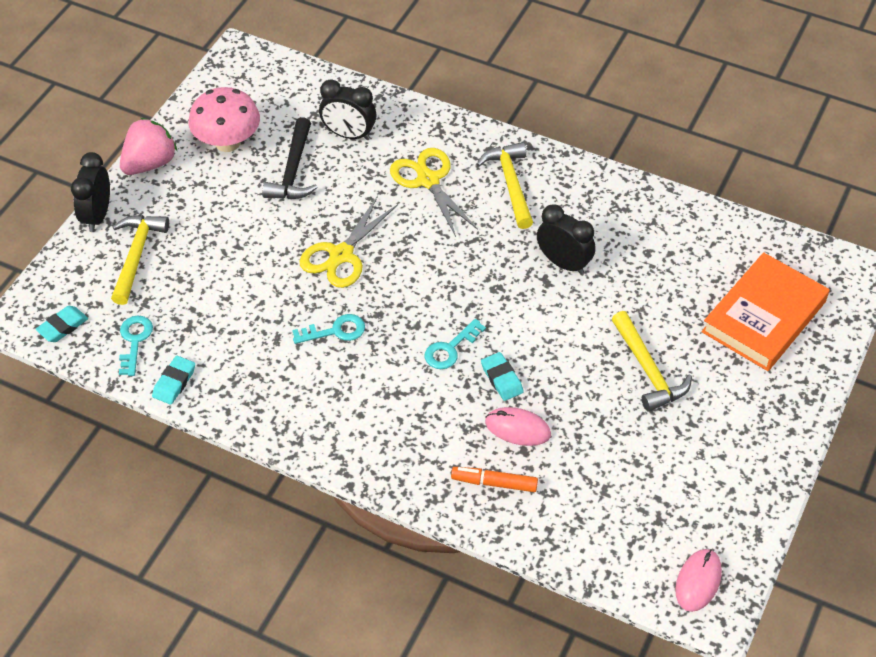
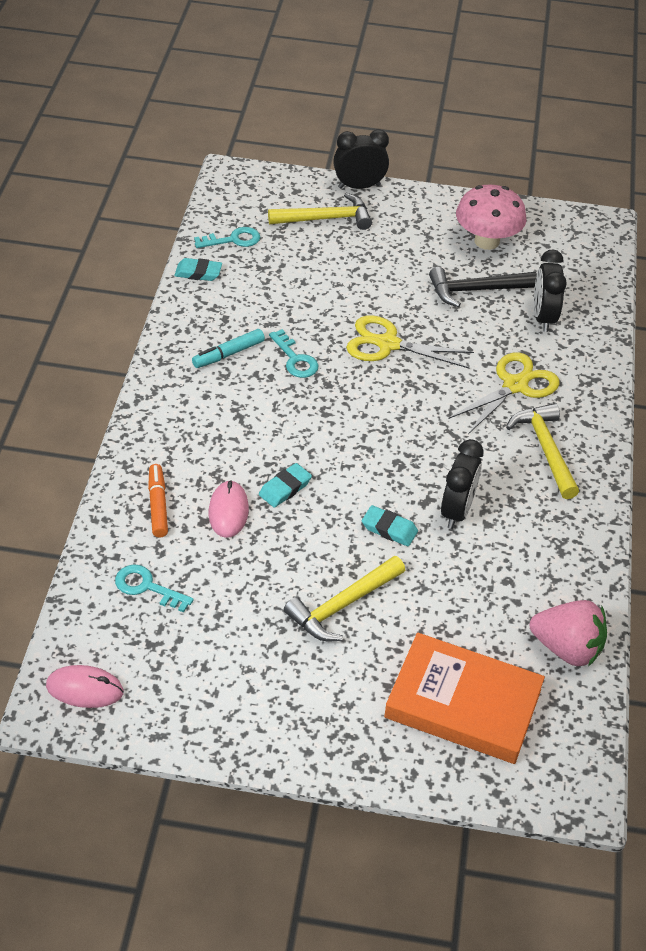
camera: 70 degrees right, 5 degrees down
(63, 326) = (232, 197): turquoise eraser -> turquoise eraser (389, 529)
(150, 163) = (434, 201): pink strawberry -> pink strawberry (567, 648)
(308, 383) = (228, 354): none -> turquoise marker
(450, 348) = (307, 443): turquoise key -> turquoise key (147, 587)
(510, 184) = (545, 449): yellow hammer -> yellow hammer turned 75 degrees counterclockwise

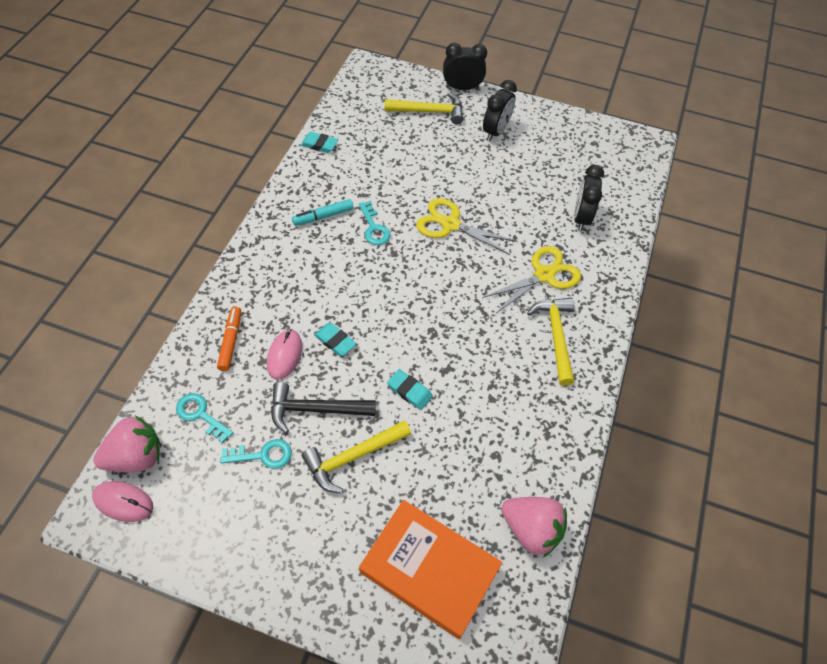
camera: 10 degrees right, 10 degrees up
(84, 641) = (136, 457): none -> pink strawberry
(233, 240) = (353, 120): turquoise key -> turquoise key (262, 455)
(285, 488) = (335, 341): turquoise eraser -> turquoise eraser turned 75 degrees clockwise
(457, 511) = (469, 383): black clock -> black clock (496, 131)
(475, 290) = (532, 187): black hammer -> black hammer (315, 409)
(486, 241) = (550, 146): pink mushroom -> none

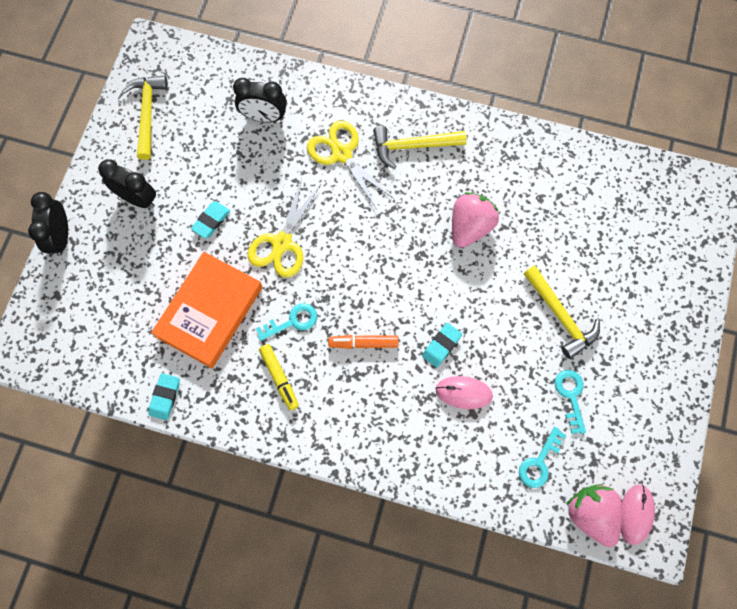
camera: 90 degrees left, 15 degrees up
(230, 341) = (454, 449): orange marker -> orange marker (363, 343)
(315, 409) = (518, 355): black hammer -> none
(323, 216) = (279, 378): turquoise marker -> yellow marker
(409, 391) = (487, 272): turquoise eraser -> turquoise eraser (211, 221)
(429, 112) = (104, 273): yellow hammer -> yellow hammer (147, 113)
(429, 570) = (646, 247): orange book -> orange book (210, 312)
(531, 530) = (600, 171): pink strawberry -> pink strawberry (470, 227)

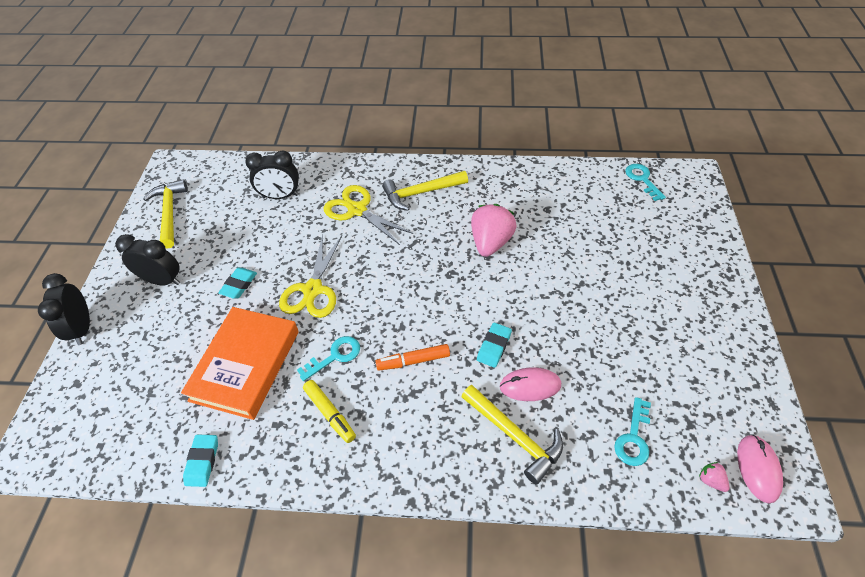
camera: 10 degrees left, 20 degrees down
(561, 316) = (602, 297): yellow hammer -> yellow hammer (515, 436)
(571, 396) = (640, 365): turquoise key -> turquoise key (642, 179)
(591, 514) = (711, 480): pink strawberry -> pink strawberry, size x0.42

